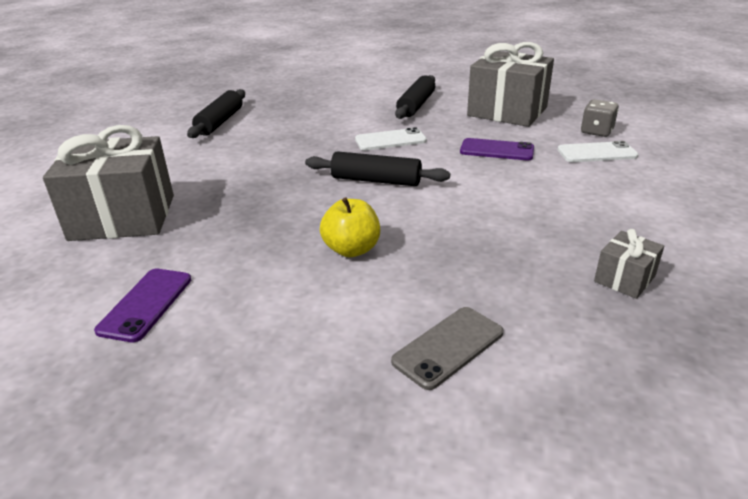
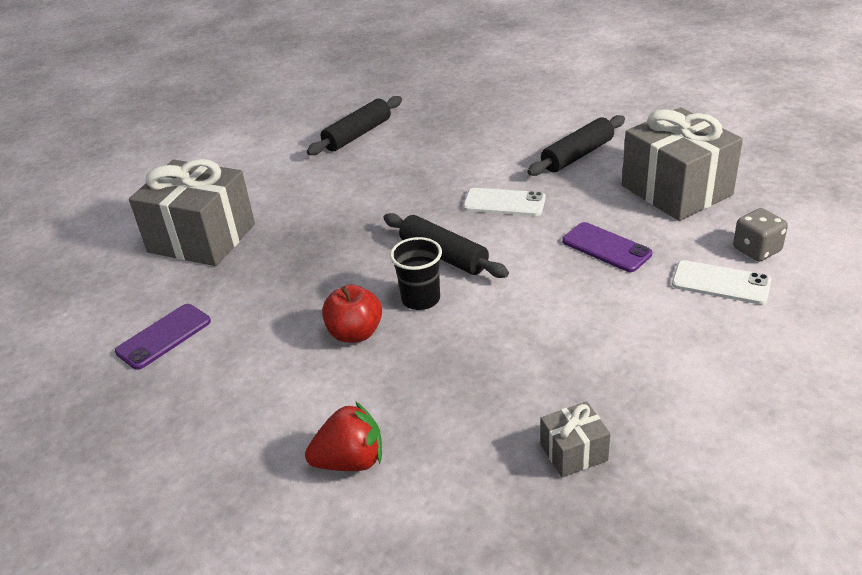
camera: 30 degrees right, 5 degrees up
(351, 249) = (355, 333): yellow apple -> red apple
(386, 212) = (421, 299): none -> black cup
(448, 347) = (350, 461): grey phone -> red strawberry

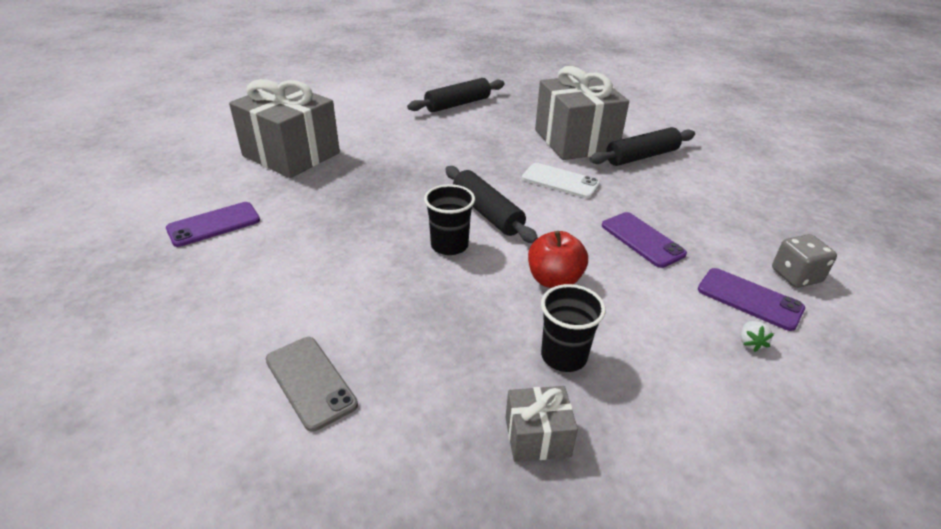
camera: 10 degrees right, 0 degrees up
(350, 461) = (310, 382): red strawberry -> grey phone
(355, 333) = (376, 261): red apple -> red apple (554, 280)
(571, 378) = (564, 356): none -> black cup
(676, 190) = (727, 204): grey gift -> grey gift (575, 141)
(720, 283) = (749, 299): white phone -> purple phone
(731, 324) = (750, 343): none -> white strawberry

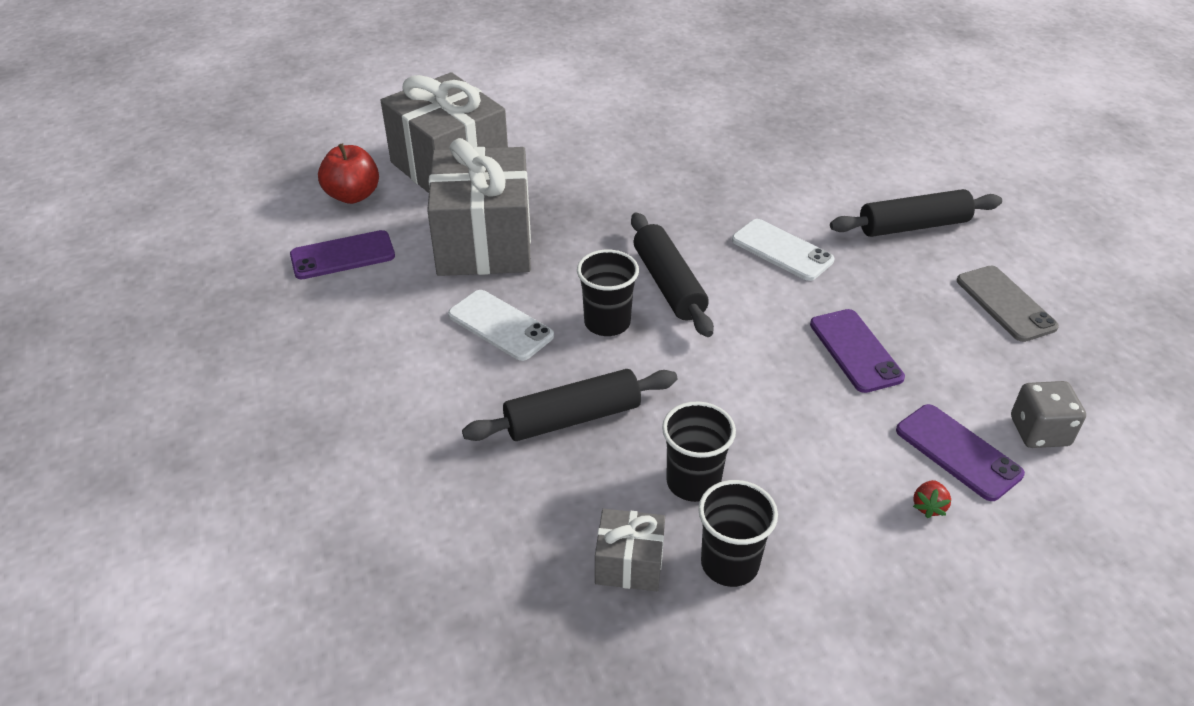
camera: 15 degrees right, 5 degrees up
(310, 382) = (409, 461): grey phone -> grey phone (1005, 304)
(363, 259) = (500, 325): none -> white phone
(457, 104) = (686, 110): black rolling pin -> black rolling pin (572, 418)
(554, 280) = (719, 388): red apple -> red apple (353, 195)
(575, 141) = (829, 189): grey gift -> grey gift (484, 242)
(621, 419) = (729, 564): none -> black cup
(750, 343) = (928, 506): white strawberry -> red strawberry

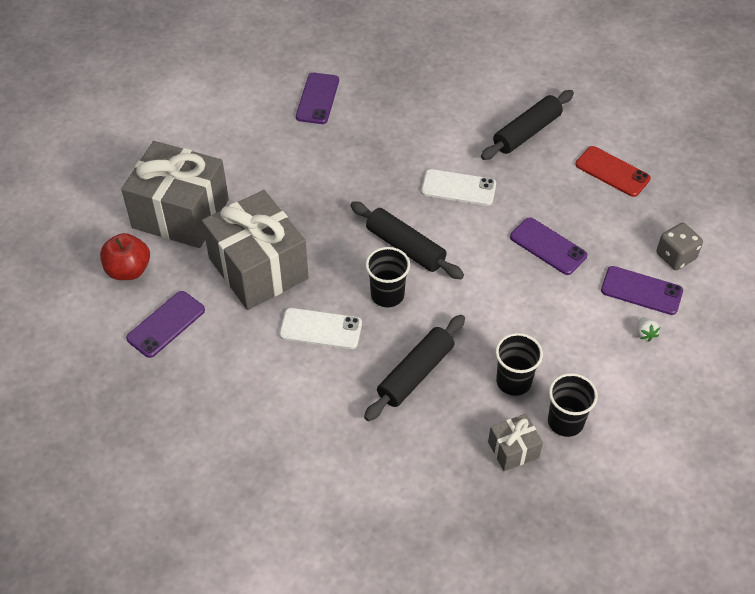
camera: 30 degrees left, 10 degrees up
(682, 119) = (317, 98): none -> purple phone
(928, 506) = (645, 334): red strawberry -> white strawberry
(1005, 304) = (612, 172): grey phone -> red phone

